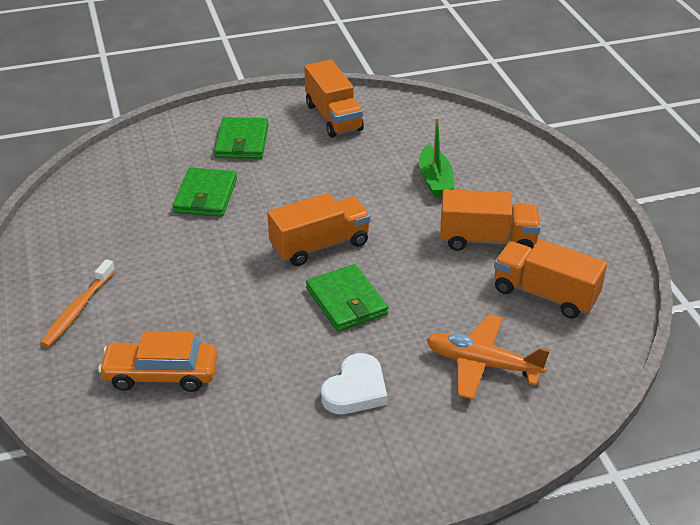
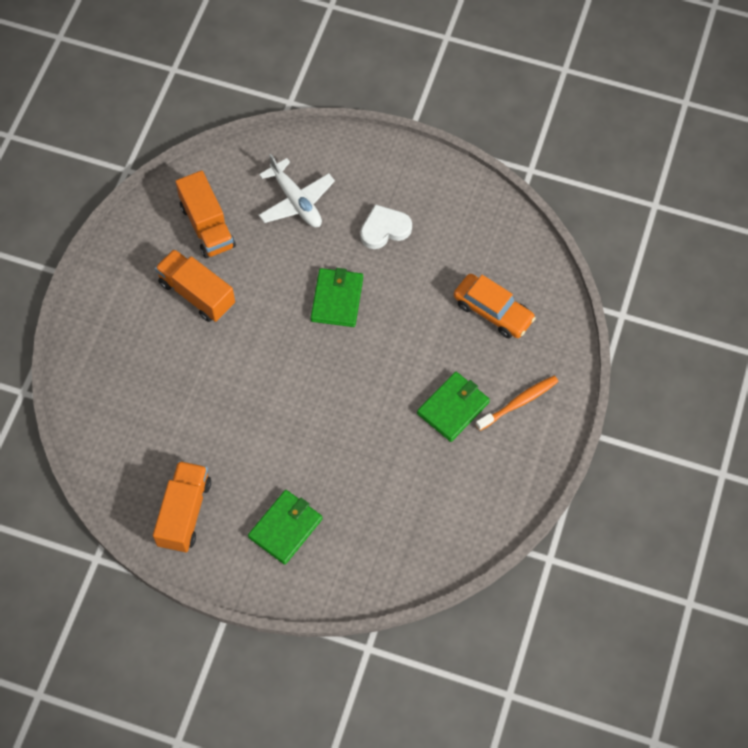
camera: 145 degrees left, 25 degrees up
(205, 196) = (360, 472): green wallet -> green wallet (453, 408)
(320, 245) = (315, 362): orange truck -> none
(435, 180) = (174, 378): green boat -> none
(482, 364) = (296, 201): orange plane -> white plane

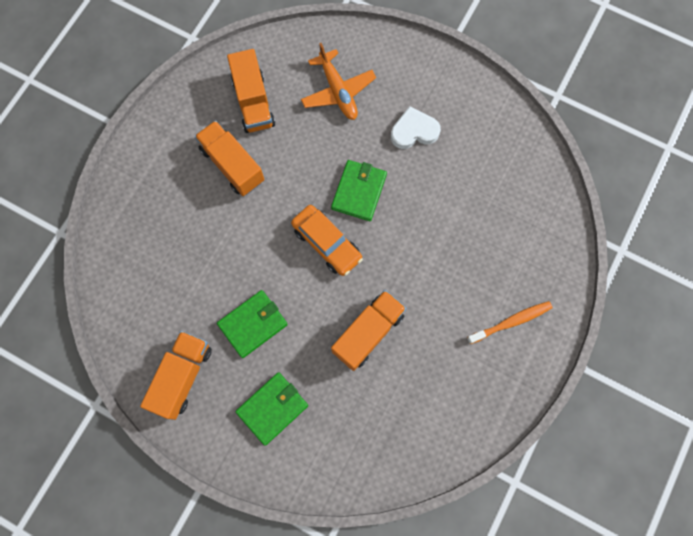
camera: 10 degrees right, 10 degrees up
(296, 201) = (338, 91): white plane -> orange plane
(372, 438) = (368, 333): none -> orange truck
(453, 408) = (448, 316): green wallet -> green wallet (253, 324)
(493, 311) = (501, 227): orange car -> orange car (327, 243)

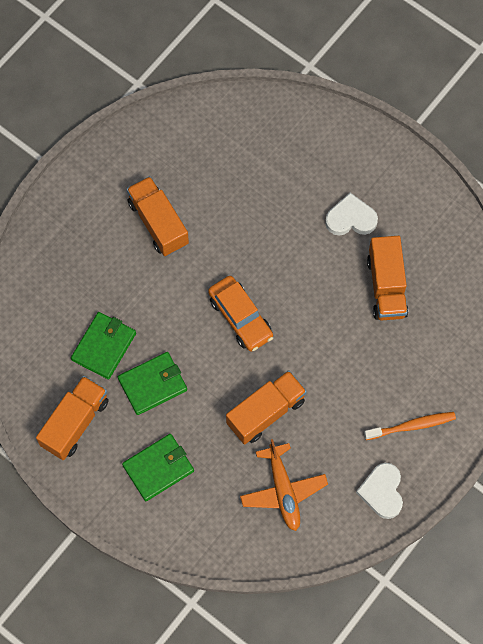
camera: 10 degrees right, 5 degrees down
(253, 102) = (190, 162): orange truck -> orange truck (386, 286)
(338, 91) = (280, 164): orange plane -> orange plane (283, 490)
(359, 191) = (282, 271): green wallet -> green wallet (104, 346)
(495, 393) = (382, 491): none -> white heart

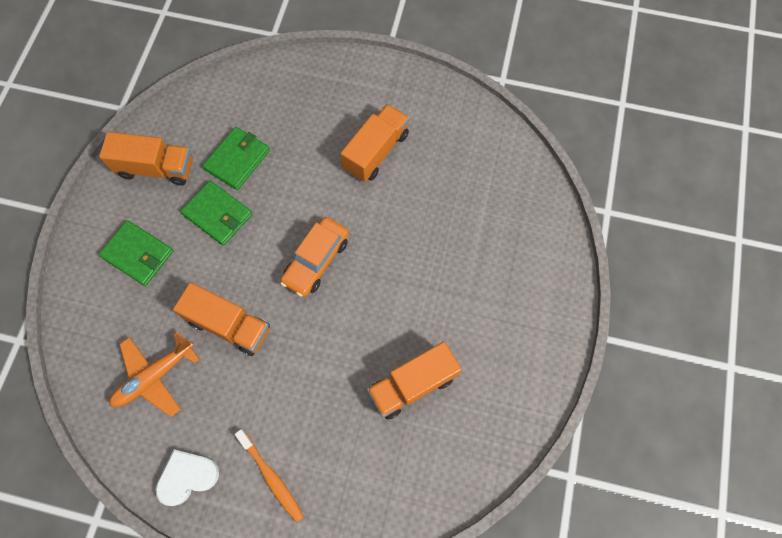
camera: 65 degrees right, 0 degrees up
(104, 346) = (237, 160): green wallet -> green wallet turned 60 degrees counterclockwise
(351, 218) = (468, 318): white heart -> none

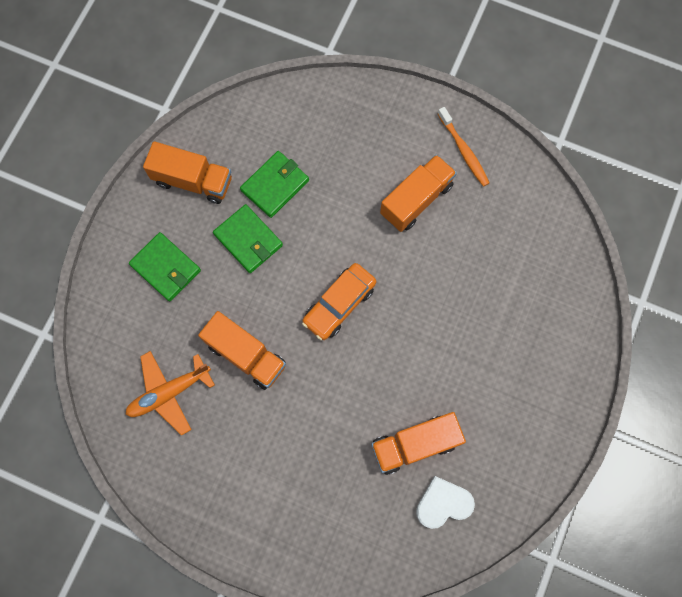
camera: 10 degrees right, 5 degrees up
(187, 477) = (189, 494): white heart -> white heart (443, 503)
(271, 477) = (267, 508): orange toothbrush -> orange toothbrush (464, 151)

